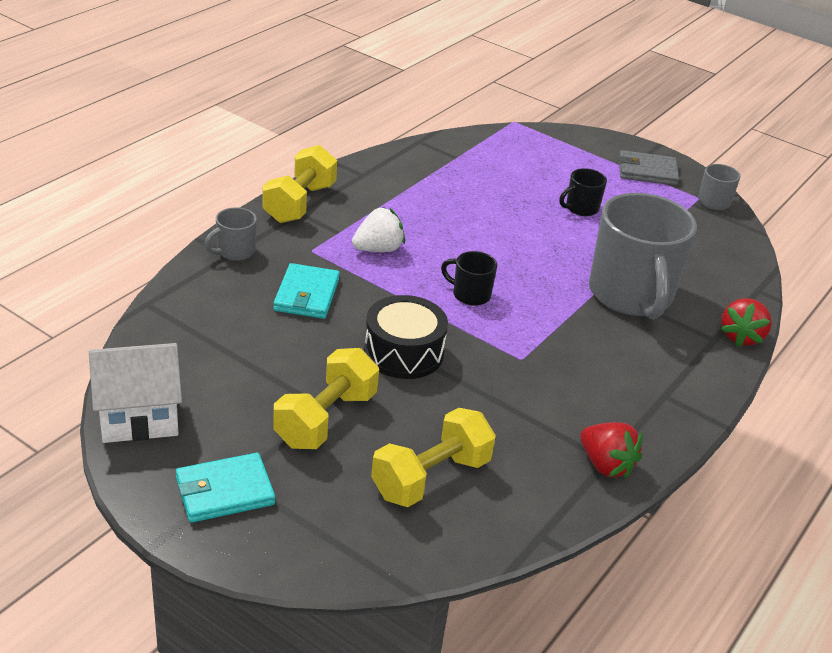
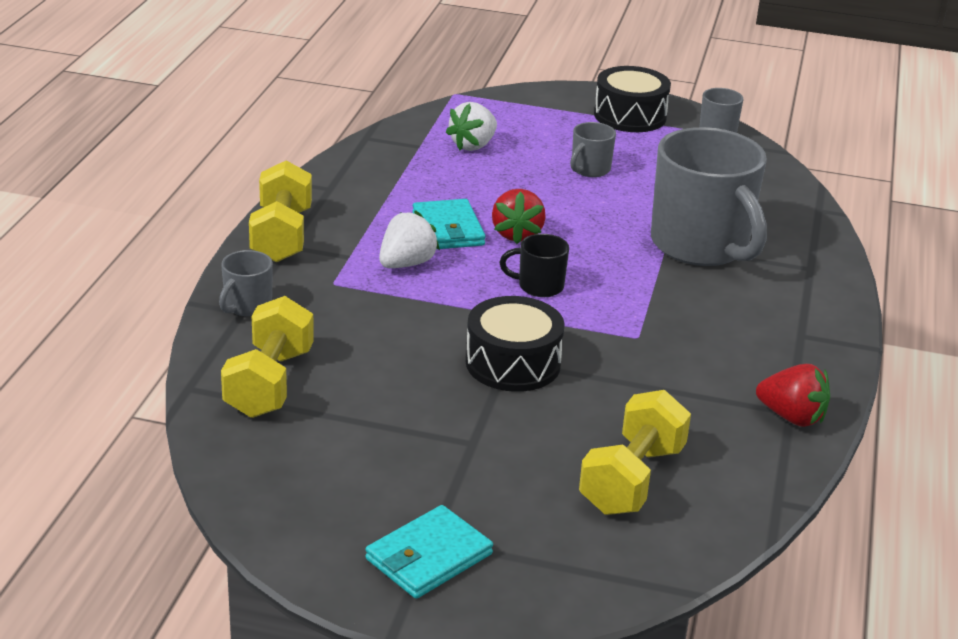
camera: 20 degrees left, 5 degrees down
(139, 417) = (274, 510): white house -> none
(306, 295) = (364, 331): turquoise wallet -> turquoise wallet (448, 229)
(325, 419) = (481, 453): yellow dumbbell -> yellow dumbbell (269, 383)
(499, 166) = (473, 145): none -> white strawberry
(581, 208) = (589, 169): black mug -> grey mug
(647, 171) = (630, 116): grey wallet -> black drum
(741, 337) = (833, 259): red strawberry -> red strawberry (517, 234)

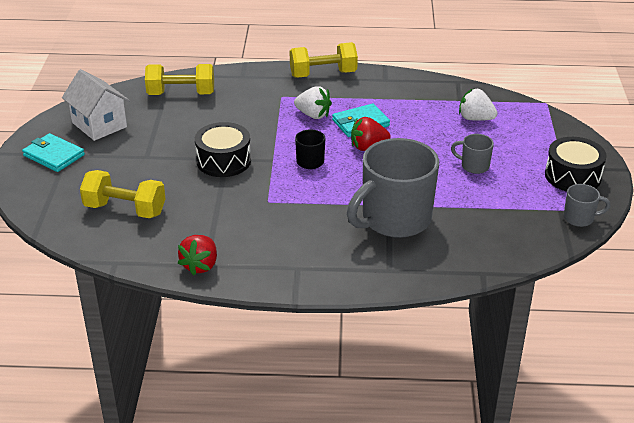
camera: 80 degrees right, 5 degrees up
(247, 306) = (248, 76): grey mug -> none
(337, 490) = (99, 125): none -> white house

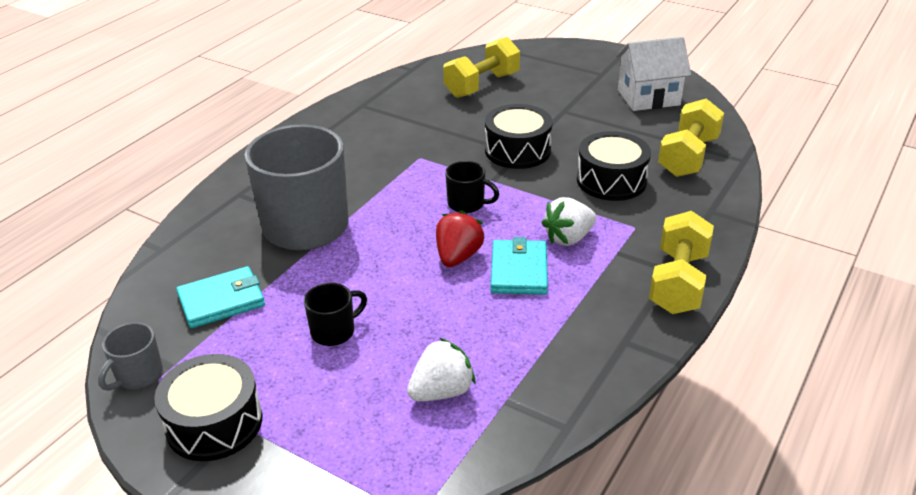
camera: 120 degrees right, 0 degrees up
(53, 155) = (605, 68): turquoise wallet -> turquoise wallet (222, 300)
(200, 265) = (364, 102): red strawberry -> none
(234, 115) = (611, 180): none -> black drum
(474, 166) = (334, 331): grey mug -> black mug

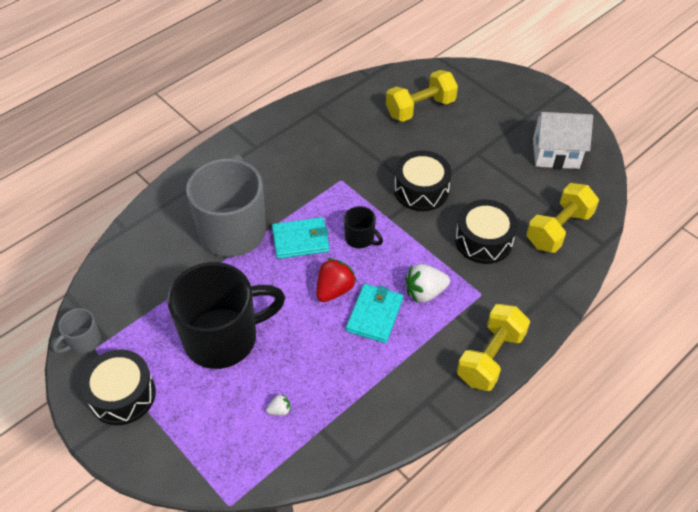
camera: 15 degrees right, 15 degrees up
(222, 300) = (154, 289): turquoise wallet -> turquoise wallet (300, 240)
(334, 331) = (223, 338): black mug -> black mug, size x2.29
(441, 391) = (279, 410): white strawberry -> white strawberry, size x0.50

